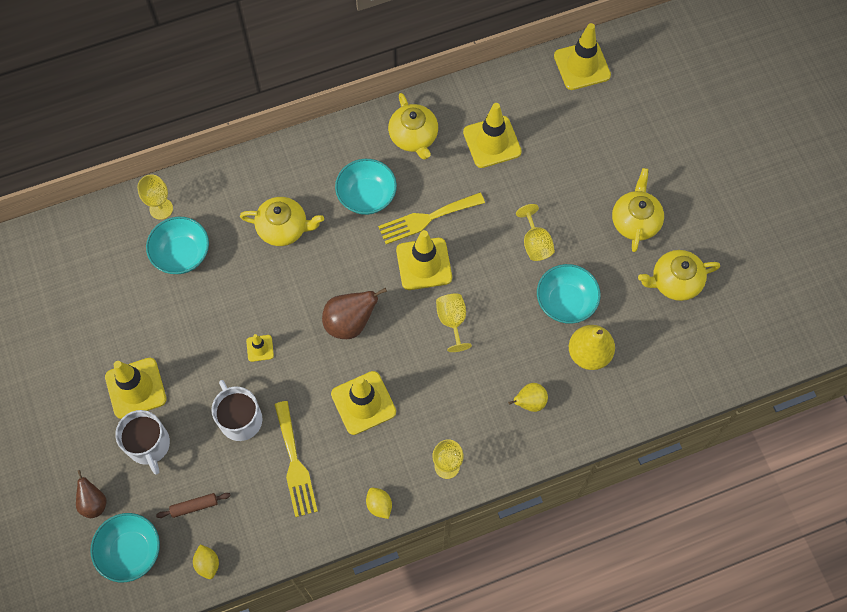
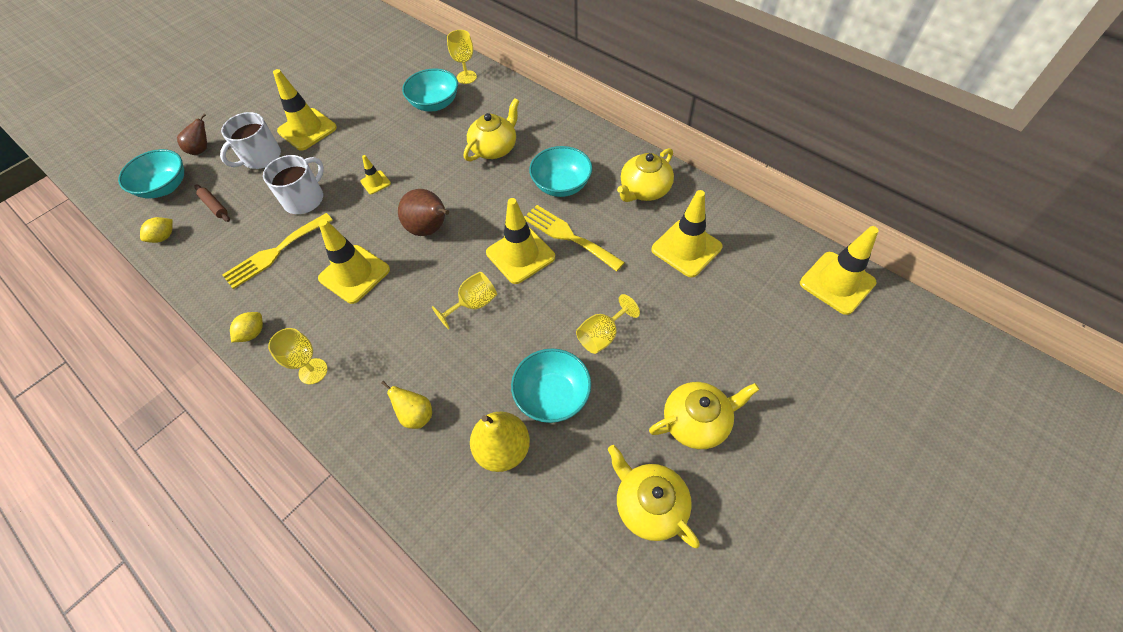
camera: 65 degrees right, 10 degrees down
(283, 228) = (494, 148): yellow teapot -> yellow teapot turned 120 degrees counterclockwise

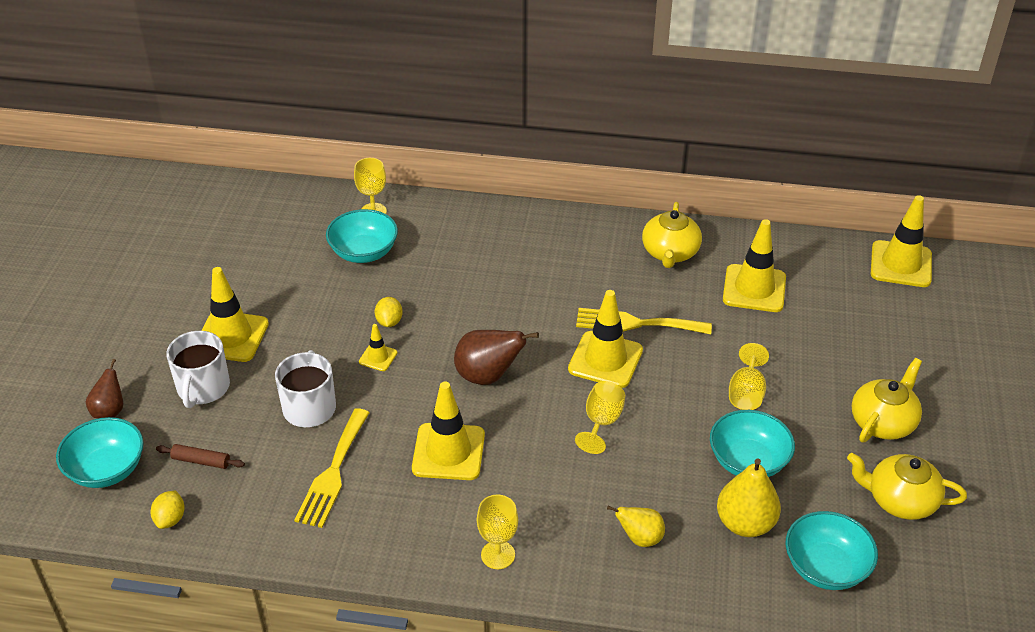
camera: 35 degrees left, 15 degrees down
(253, 333) = (393, 555): yellow lemon -> yellow lemon (389, 322)
(494, 148) = (479, 272): yellow teapot -> none
(561, 185) = (585, 280): turquoise bowl -> turquoise bowl (825, 567)

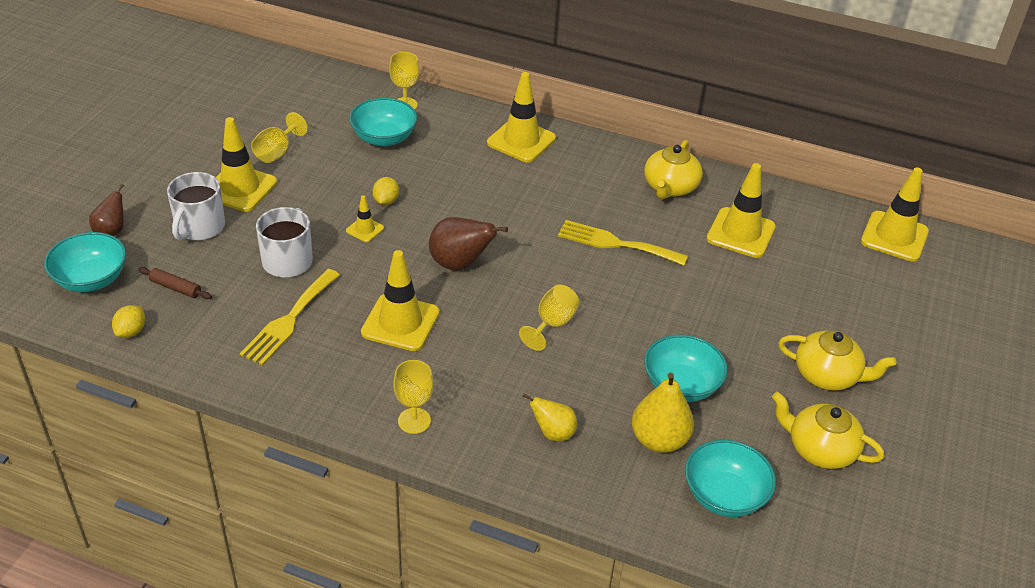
camera: 10 degrees right, 0 degrees up
(605, 360) = (575, 270): yellow traffic cone -> yellow traffic cone (521, 141)
(746, 393) = (700, 324): yellow goblet -> yellow goblet (277, 152)
(883, 422) = (827, 375): yellow teapot -> yellow teapot turned 60 degrees clockwise

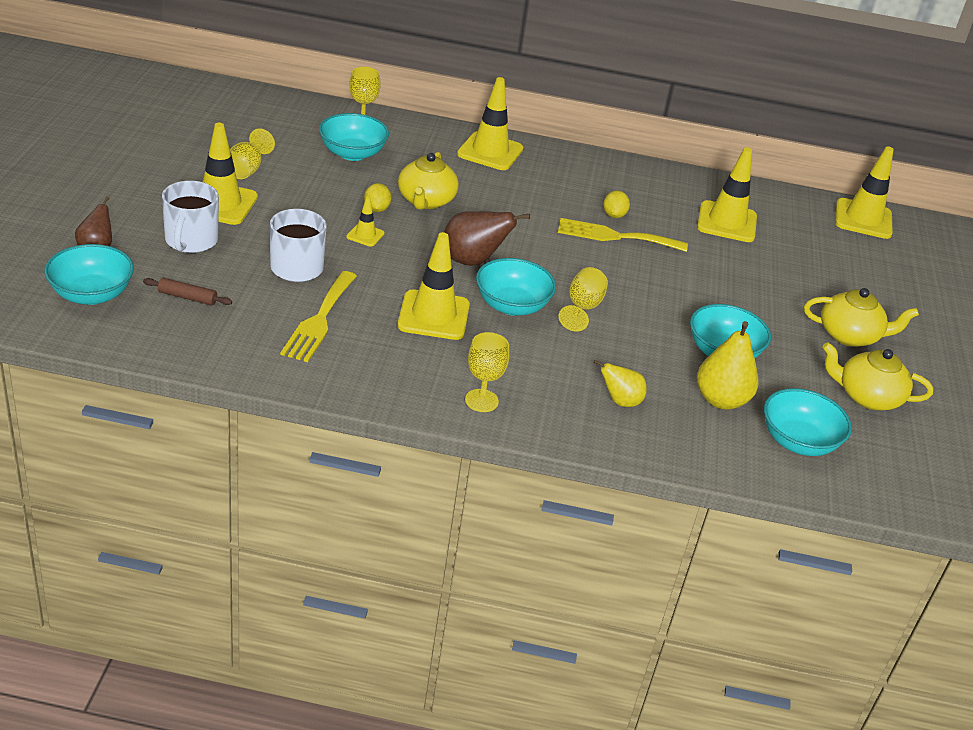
camera: 15 degrees left, 5 degrees down
(131, 331) = (155, 340): yellow lemon -> yellow lemon (614, 215)
(482, 316) = (512, 305): none -> turquoise bowl
(670, 187) = (647, 186): yellow teapot -> yellow teapot (426, 201)

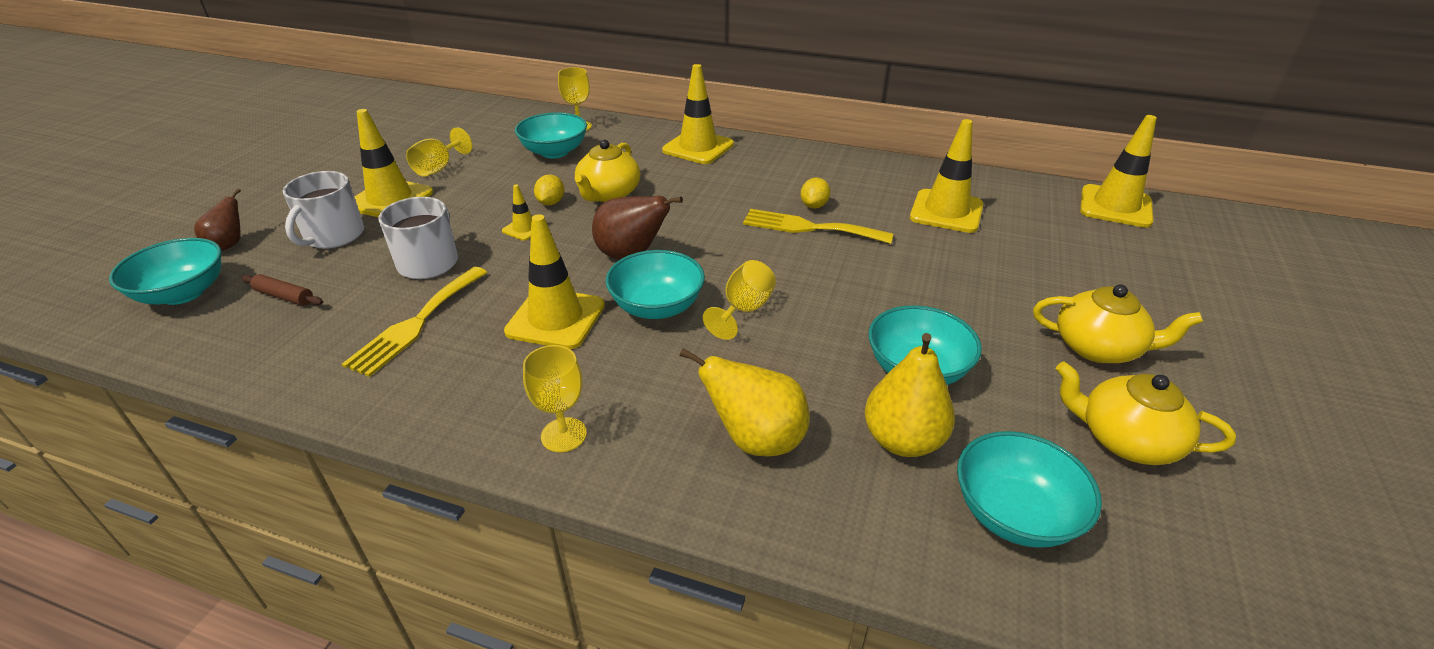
camera: 15 degrees right, 0 degrees up
(620, 401) = (755, 440): yellow pear -> yellow pear, size x1.60

